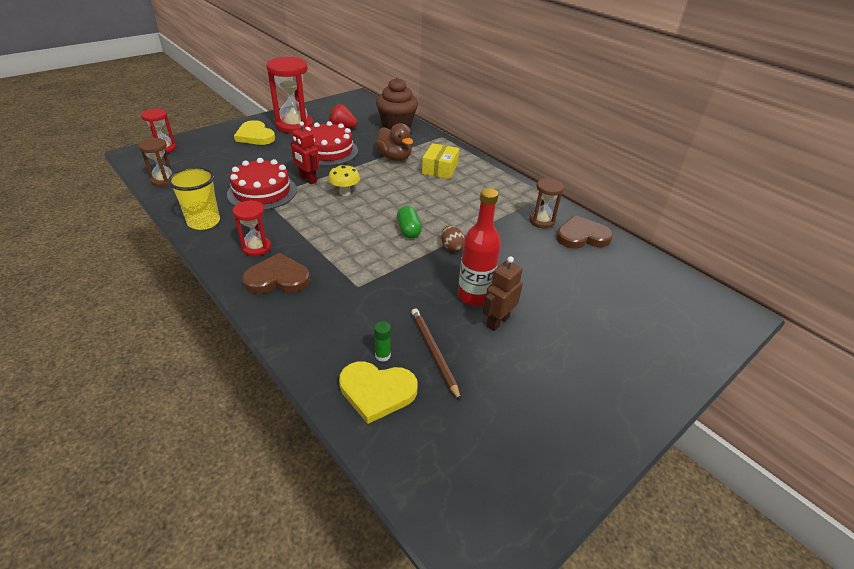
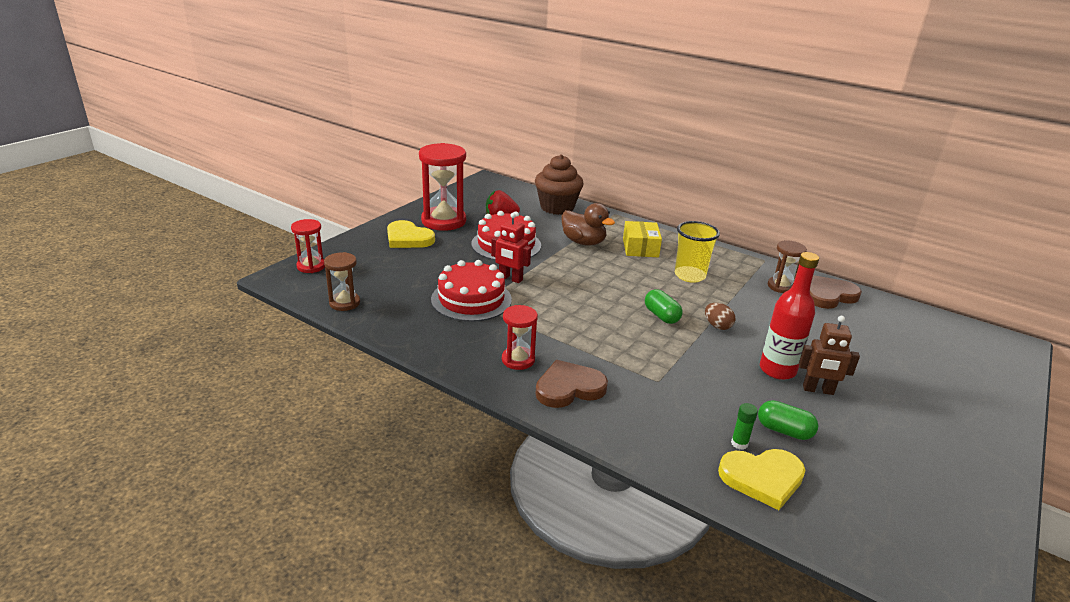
camera: 15 degrees left, 10 degrees down
(204, 222) = (434, 342): yellow cup -> yellow cup (689, 275)
(345, 193) = (563, 287): yellow mushroom -> none
(433, 352) = (784, 431): brown pencil -> green capsule
(497, 321) = (818, 390): brown robot -> brown robot turned 105 degrees counterclockwise

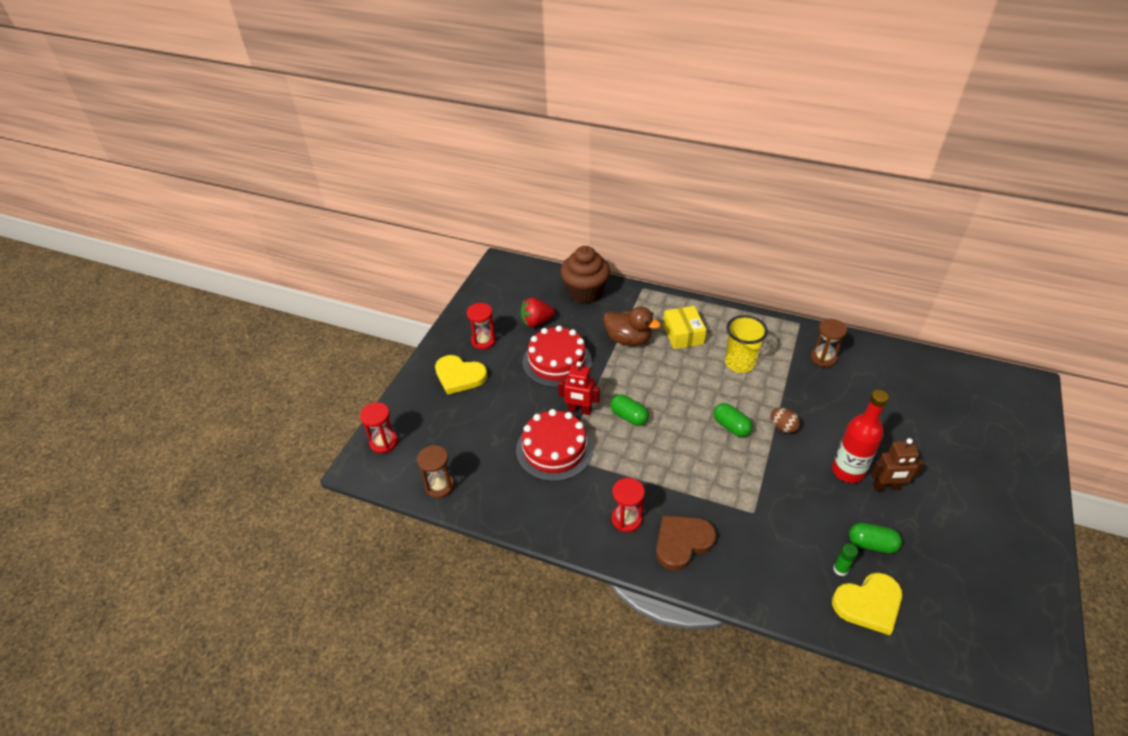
camera: 10 degrees left, 15 degrees up
(443, 221) = (483, 341): red hourglass -> red hourglass, size x0.55
(558, 291) = (629, 416): none -> green capsule
(829, 295) = (867, 359): brown heart -> none

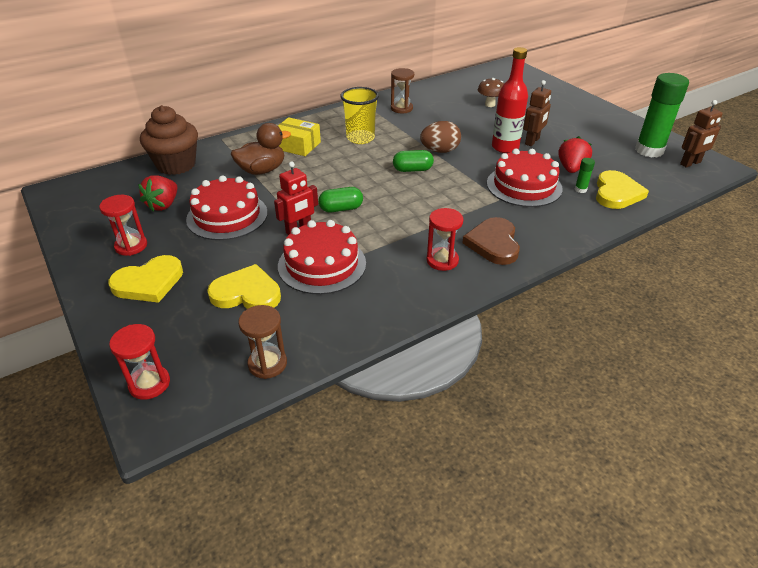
camera: 55 degrees left, 5 degrees down
(491, 430) = (246, 293): none -> yellow heart
(783, 427) = (440, 151): brown egg -> brown egg, size x1.51
(795, 520) = (524, 186): none -> red cake
(871, 544) = (571, 168): green capsule -> red strawberry
(918, 416) = (490, 104): none -> brown mushroom
(998, 601) = (649, 150): none -> green glue stick
(1018, 655) = (690, 163): none -> brown robot

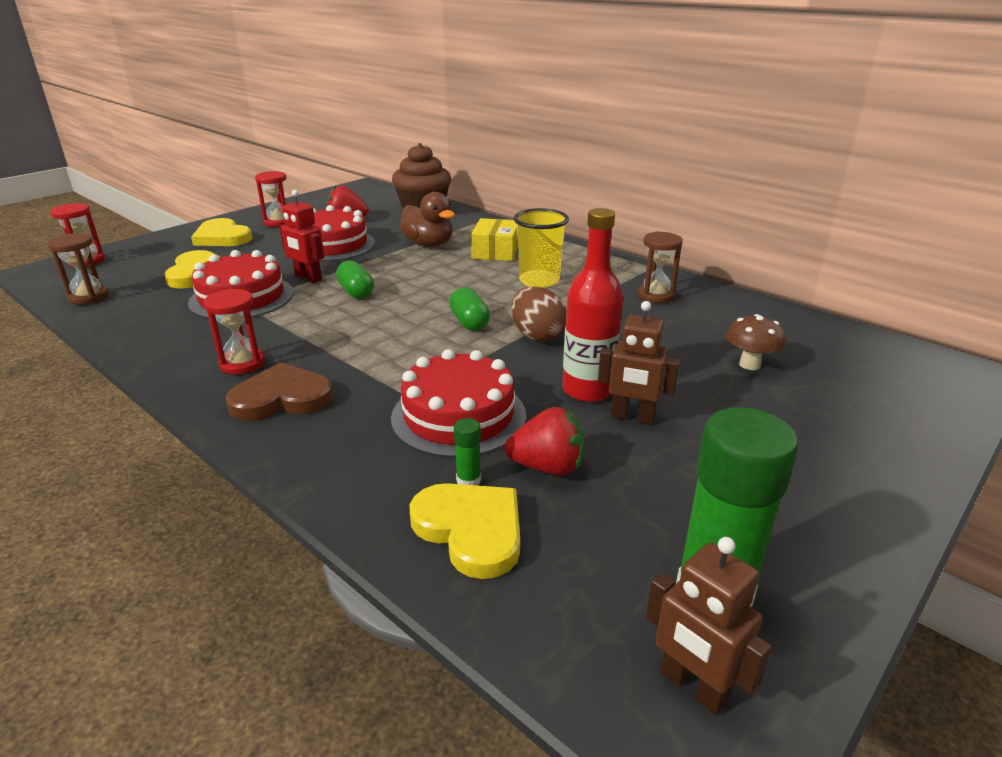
camera: 75 degrees right, 10 degrees down
(616, 193) = (471, 530): yellow heart -> yellow heart turned 135 degrees counterclockwise

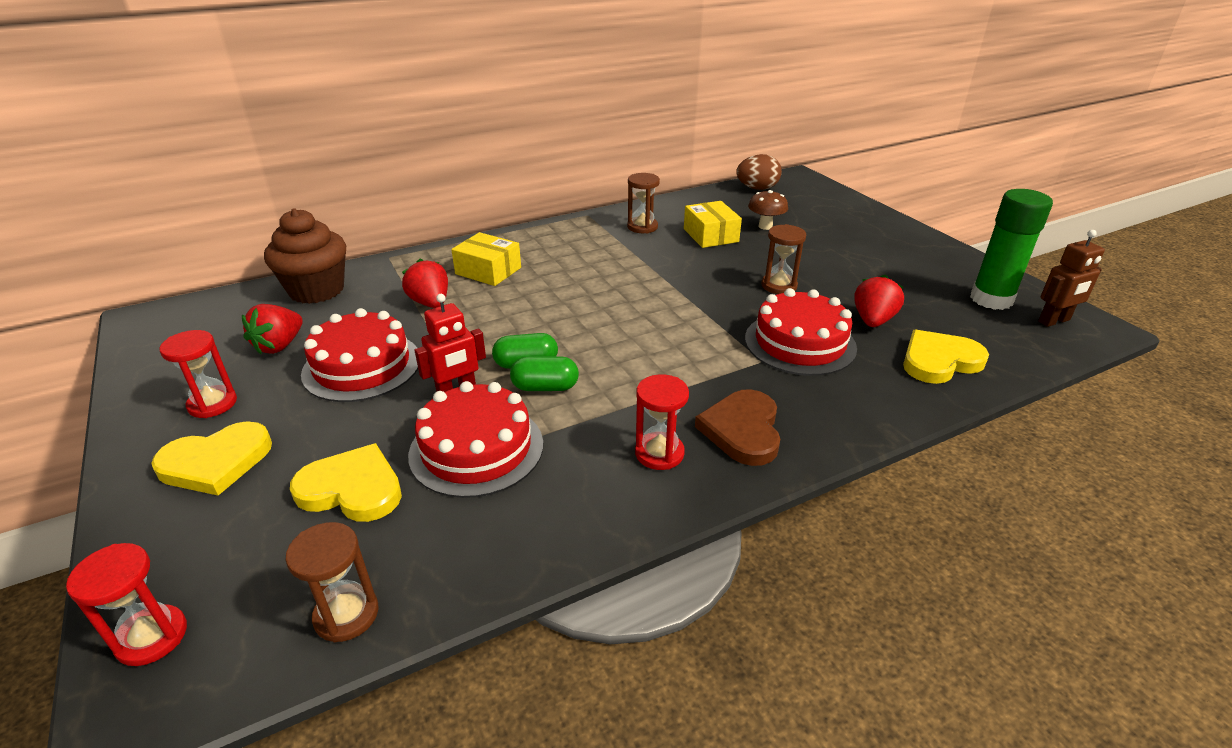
camera: 70 degrees left, 5 degrees up
(428, 244) = (430, 303): brown duck -> red strawberry
(468, 480) = (884, 352): green glue stick -> none
(469, 322) = (641, 312): green capsule -> green capsule (545, 387)
(537, 336) = (685, 287): brown egg -> brown egg (757, 188)
(539, 281) = (577, 264): yellow cup -> none
(587, 390) = (779, 286): red bottle -> brown hourglass
(632, 417) = (819, 279): brown robot -> none
(679, 333) = (710, 235): none -> yellow box

